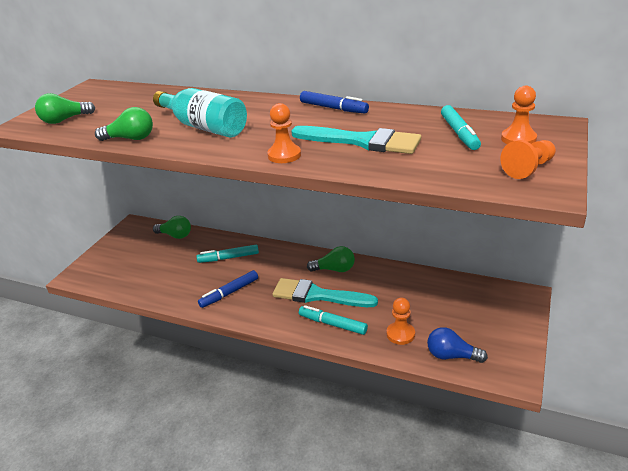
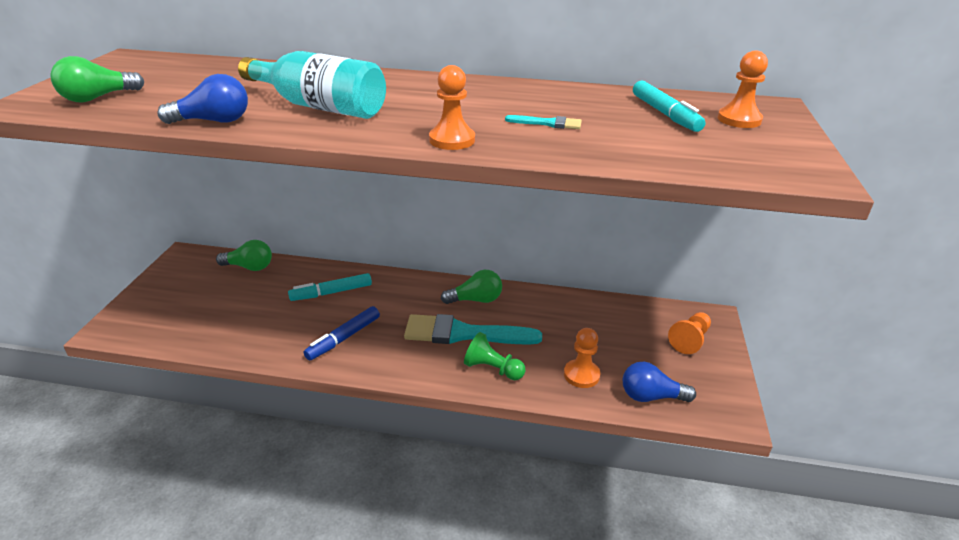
camera: 15 degrees left, 0 degrees up
(130, 138) = (213, 121): green light bulb -> blue light bulb
(332, 324) = (492, 369): turquoise marker -> green pawn
(333, 108) = (489, 86): blue marker -> none
(362, 141) = (548, 123): turquoise brush -> turquoise brush, size x0.43
(528, 169) = (773, 152): orange pawn -> orange pawn (690, 340)

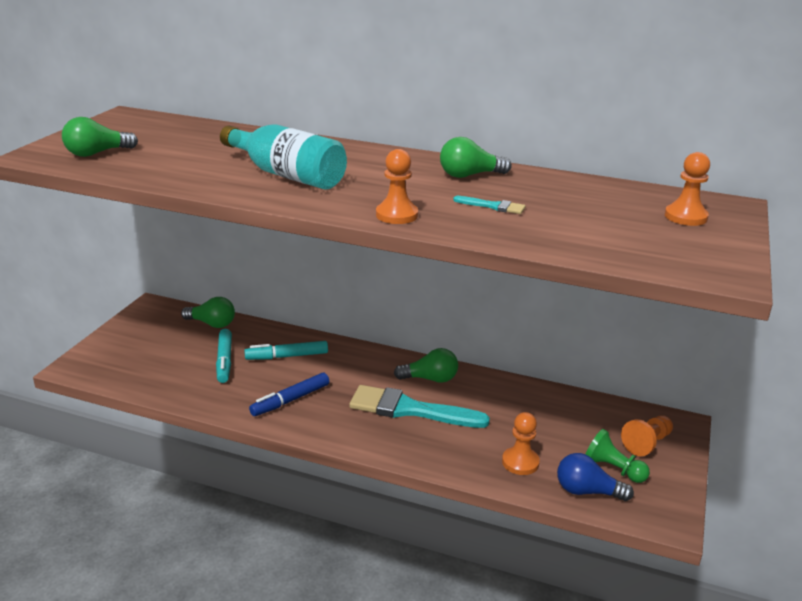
camera: 10 degrees right, 5 degrees down
(213, 121) = (191, 182): blue light bulb -> none
(492, 369) = (431, 446): green pawn -> green pawn (613, 469)
(511, 94) = (469, 175): none -> green light bulb
(665, 114) = (613, 206): turquoise marker -> turquoise marker (224, 361)

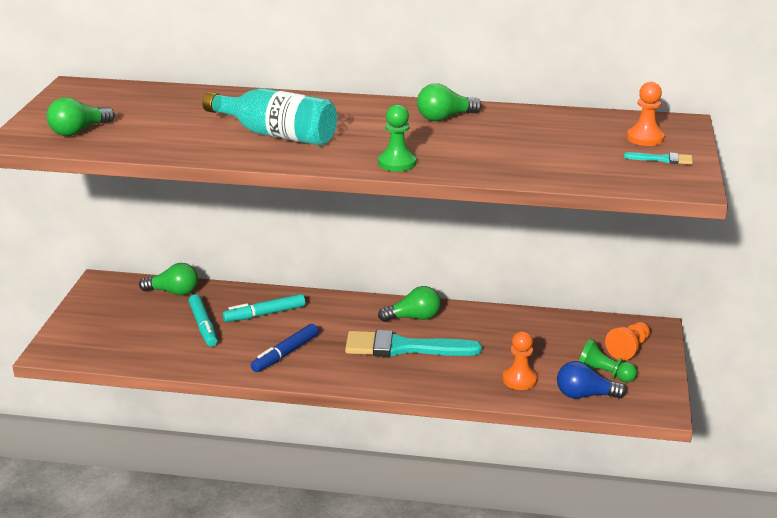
camera: 10 degrees left, 0 degrees up
(396, 215) = (397, 163): orange pawn -> green pawn
(493, 206) = (478, 146): turquoise brush -> turquoise brush (662, 159)

